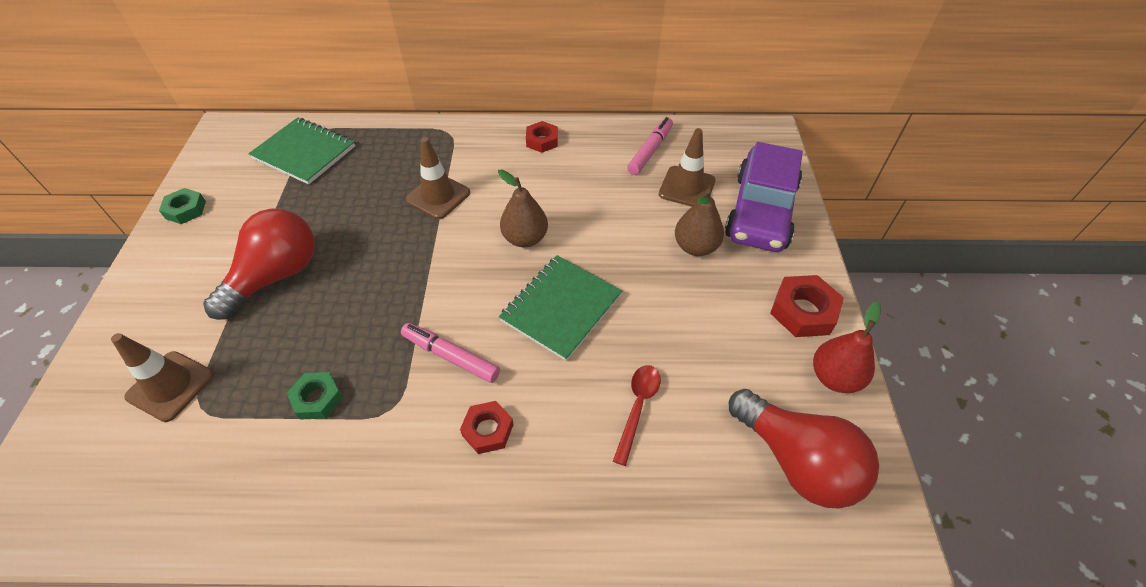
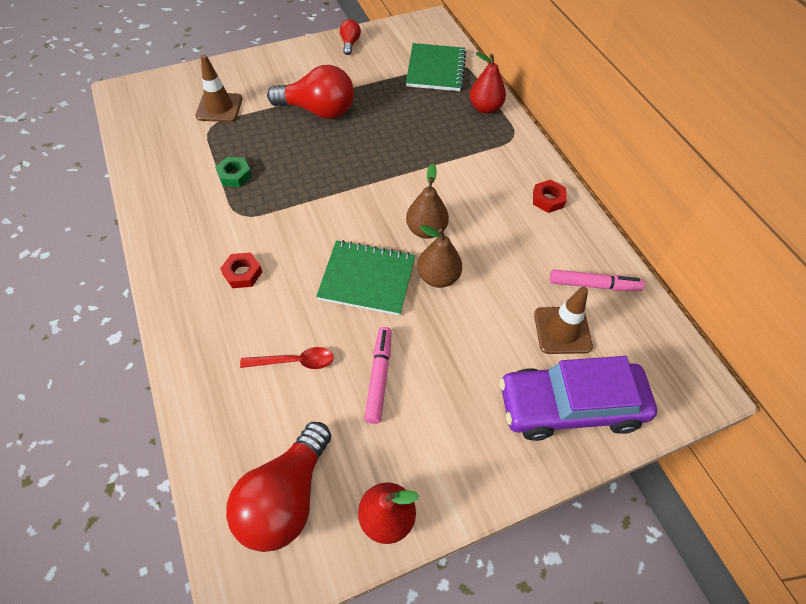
camera: 65 degrees right, 5 degrees up
(185, 210) = (350, 43): green nut -> red light bulb
(395, 137) = (485, 108): none -> red pear
(438, 196) = (439, 159): brown traffic cone -> none
(451, 356) = (293, 229): pink marker -> pink marker (379, 377)
(695, 247) = (487, 358): brown pear -> brown pear (438, 277)
(803, 311) = (455, 474): red nut -> none

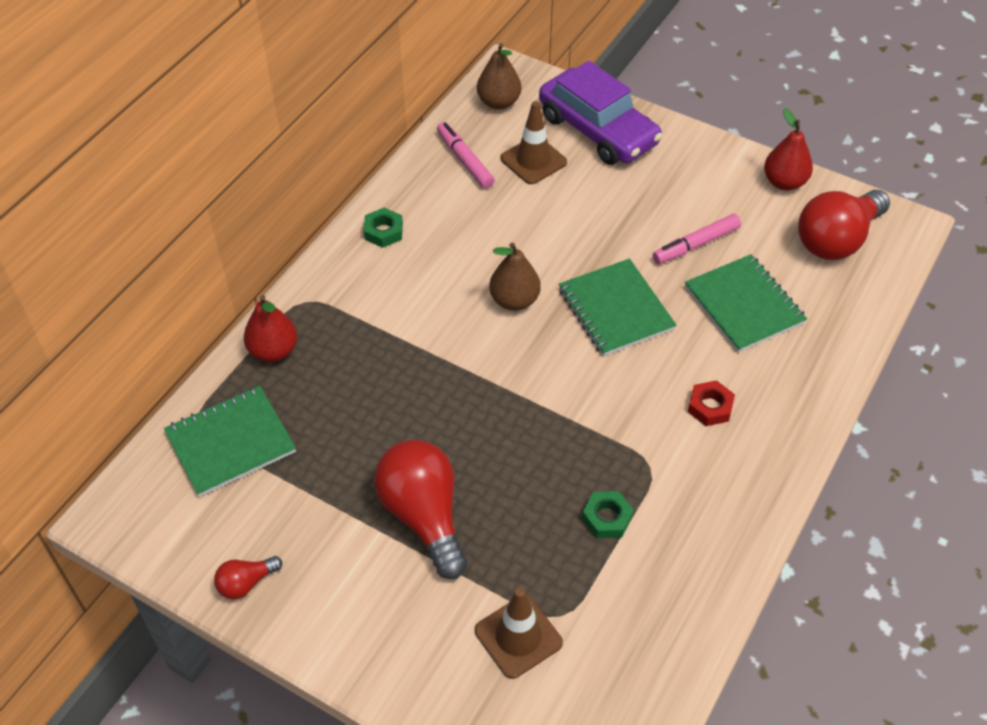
camera: 125 degrees left, 5 degrees down
(285, 497) = (837, 240): red light bulb -> red light bulb turned 150 degrees clockwise
(294, 361) = (744, 305): red spoon -> green notebook
(438, 277) = (561, 262): brown pear -> brown pear (498, 102)
(548, 199) = (383, 231): red nut -> green nut

